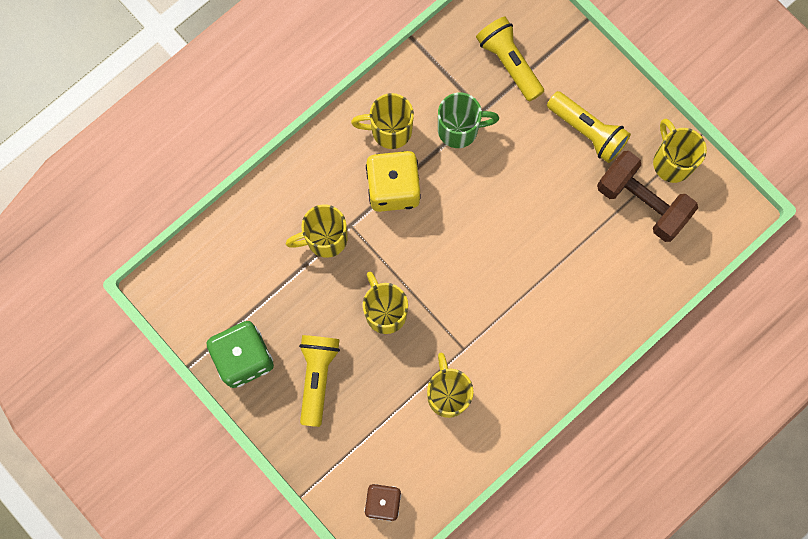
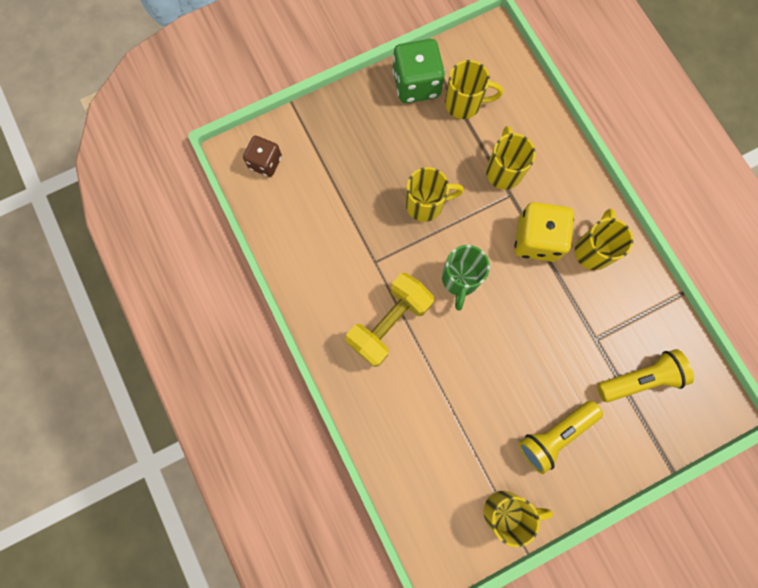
camera: 105 degrees right, 0 degrees up
(317, 377) = (384, 136): yellow flashlight -> none
(447, 394) = (339, 237): yellow mug -> yellow mug (464, 104)
(460, 129) = (581, 313): green mug -> green mug (460, 280)
(525, 317) = (389, 323): none -> yellow dumbbell
(642, 202) = (471, 467): brown dumbbell -> none

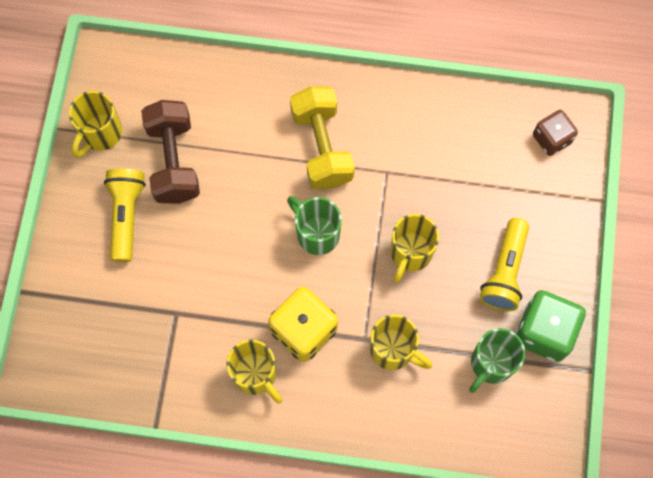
camera: 125 degrees right, 5 degrees down
(464, 104) = (491, 364): yellow mug -> green mug
(484, 431) = (174, 161): none -> brown dumbbell
(639, 379) = (114, 324): yellow flashlight -> yellow flashlight (504, 271)

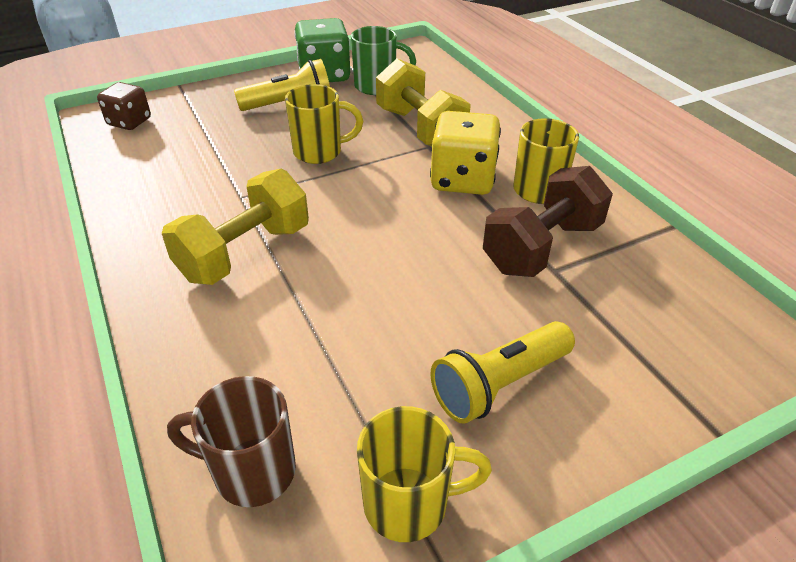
camera: 125 degrees left, 30 degrees down
(164, 82) = (251, 471): none -> brown mug
(174, 161) = (375, 379): brown dumbbell -> brown dumbbell (542, 247)
(316, 233) = (355, 213): green mug -> none
(393, 350) = (420, 129): yellow mug -> yellow dumbbell

